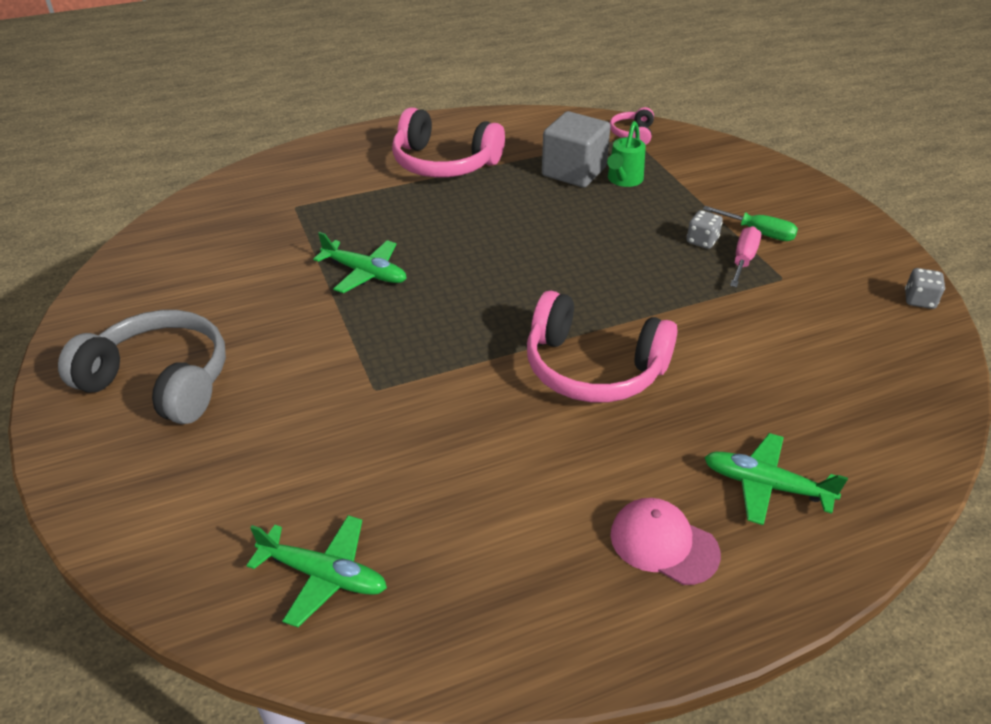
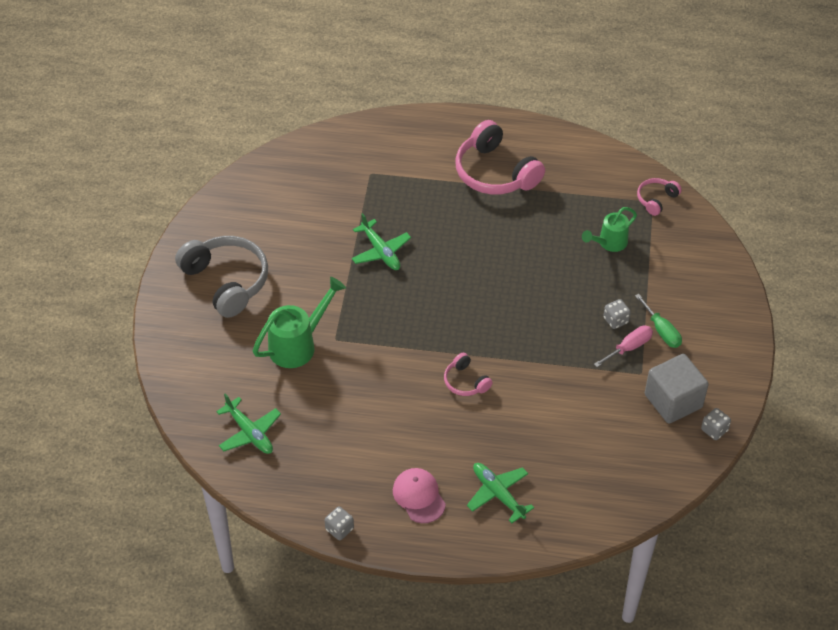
camera: 30 degrees right, 10 degrees up
(323, 417) = (298, 345): none -> green watering can
(574, 171) = (581, 219): grey cube -> grey cube (673, 401)
(586, 661) = (339, 529): none -> grey dice
(593, 368) = (465, 381): pink headphones -> pink headphones, size x0.49

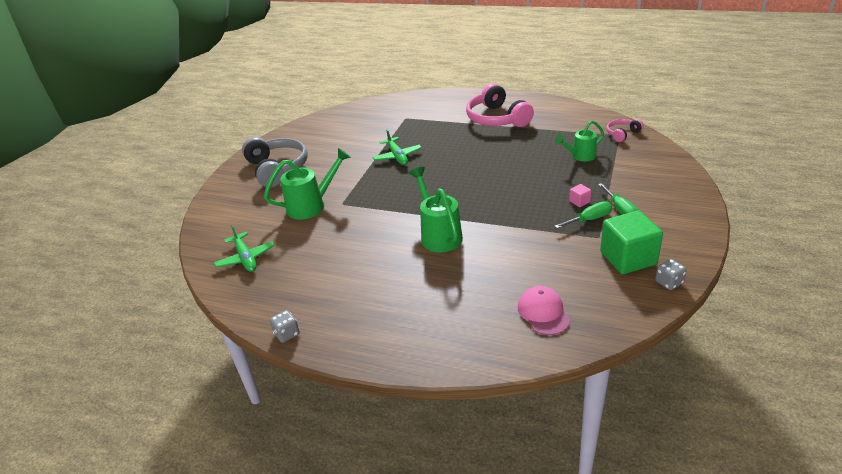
camera: 15 degrees right, 15 degrees down
(419, 496) = (369, 314): pink cap -> pink cap (543, 313)
(465, 381) = (438, 235): pink headphones -> green watering can
(498, 494) = (444, 318): green plane -> none
(615, 320) = (579, 201): grey dice -> pink cube
(629, 347) = (589, 219): pink screwdriver -> green screwdriver
(673, 401) = (628, 258): grey cube -> green cube

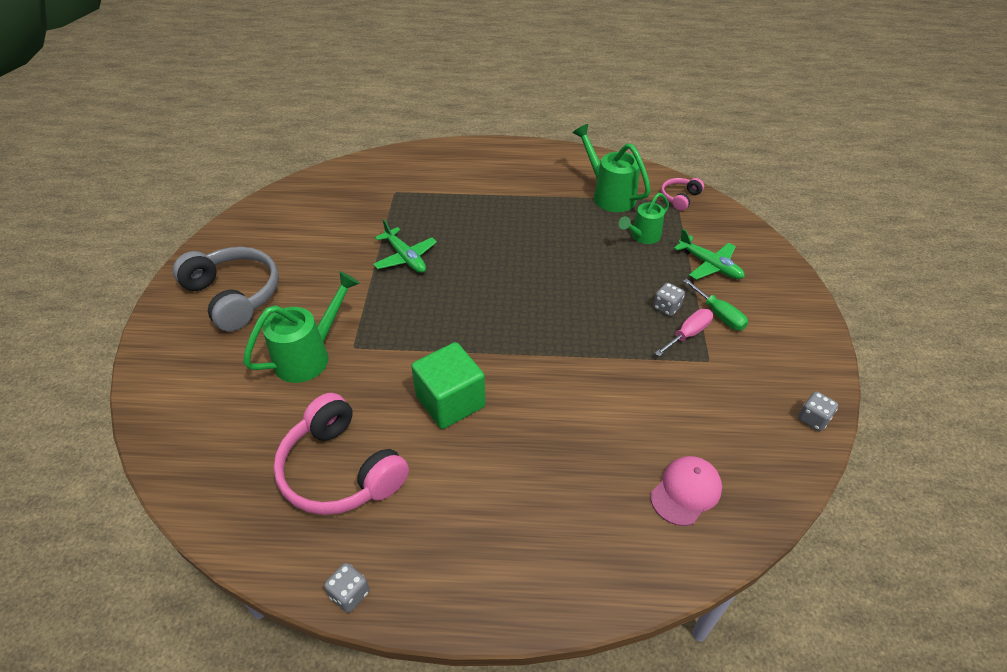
camera: 20 degrees left, 10 degrees up
(245, 258) = (238, 465): green plane -> green plane (709, 265)
(438, 235) = (508, 383): green watering can -> green watering can (609, 195)
(497, 119) = (518, 185): pink headphones -> pink headphones (341, 470)
(543, 313) = (686, 491): pink cap -> pink cap turned 75 degrees clockwise
(579, 201) = (666, 307): pink cube -> grey dice
(589, 219) = (688, 334): green screwdriver -> pink screwdriver
(628, 258) = (754, 389): green cube -> green cube (450, 401)

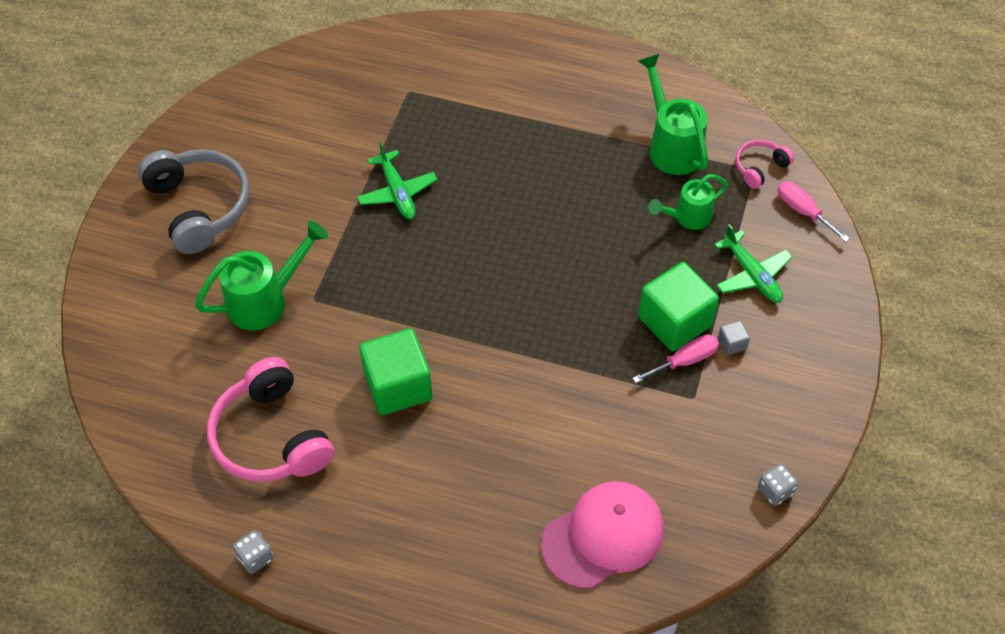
camera: 15 degrees right, 10 degrees up
(666, 307) = (675, 321): grey dice -> green cube
(686, 491) = (603, 536): pink cap -> pink cap, size x1.56
(719, 315) = (732, 344): green screwdriver -> grey cube
(725, 219) = (803, 211): none -> pink screwdriver

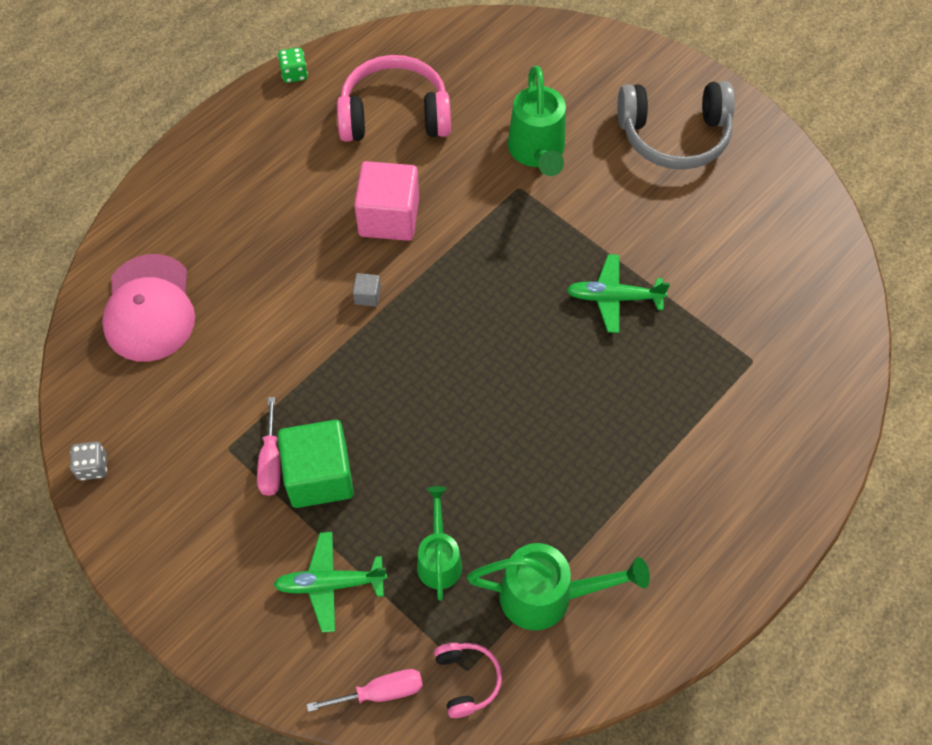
camera: 115 degrees right, 5 degrees up
(255, 558) = (294, 74): grey dice -> green dice
(398, 386) = (389, 217): green cube -> pink cube
(732, 344) = (262, 516): grey cube -> grey cube (367, 296)

